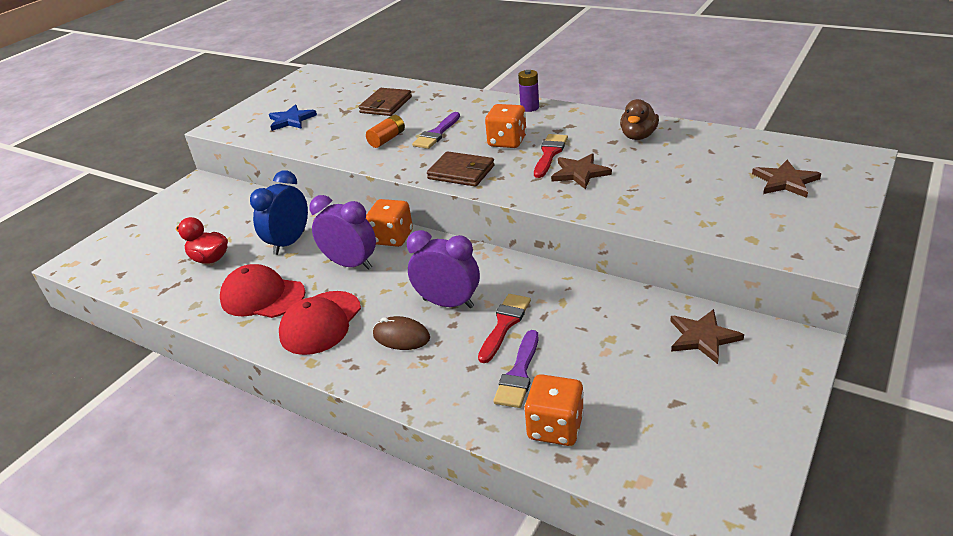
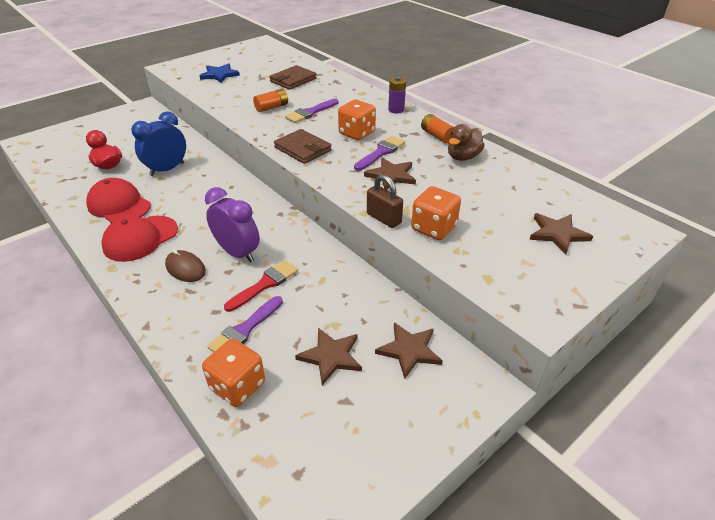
camera: 15 degrees right, 5 degrees up
(351, 264) = (194, 199): purple clock -> none
(392, 238) = (238, 187): orange dice -> orange dice (433, 228)
(549, 154) = (381, 152): red brush -> purple brush
(595, 122) = (437, 136): none -> orange battery
(606, 215) = (383, 218): none -> brown padlock
(629, 368) = (331, 356): none -> brown star

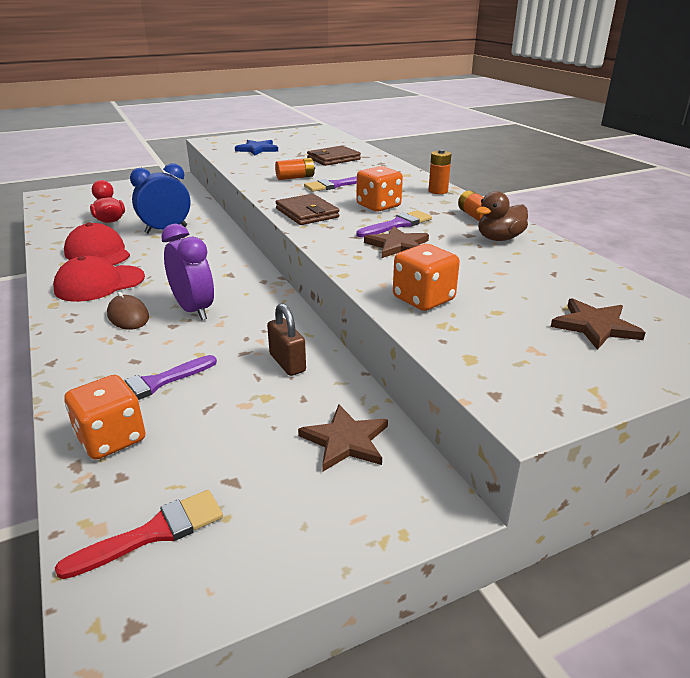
camera: 15 degrees right, 10 degrees down
(265, 284) = (206, 343): red brush -> red brush (154, 533)
(331, 356) = (241, 429): brown star -> none
(383, 218) = (364, 282): brown padlock -> brown padlock (287, 363)
(396, 110) = (438, 191): purple battery -> orange battery

